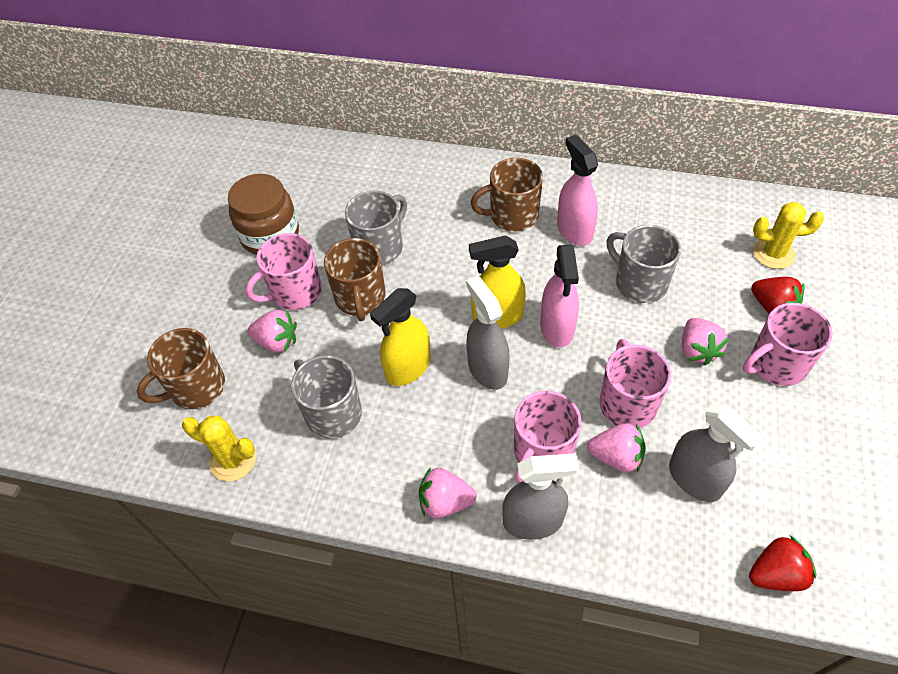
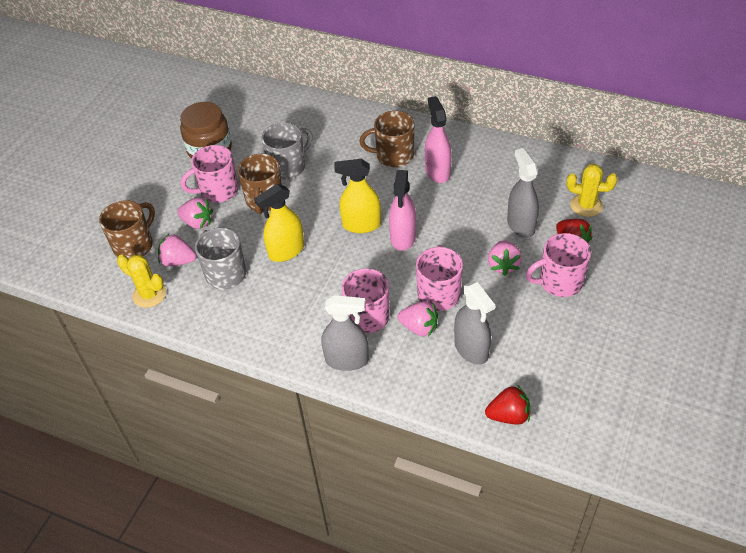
camera: 10 degrees right, 5 degrees down
(196, 387) = (134, 245): brown mug -> brown mug turned 150 degrees clockwise
(445, 502) = (289, 340): pink strawberry -> pink strawberry (178, 261)
(487, 369) = (343, 259): grey spray bottle -> grey spray bottle (521, 225)
(639, 283) = (475, 214): grey mug -> none

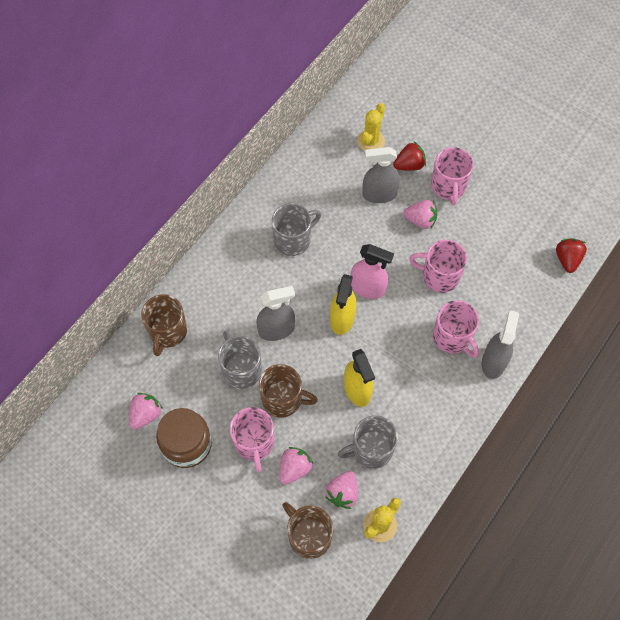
camera: 80 degrees left, 15 degrees up
(393, 156) = (259, 271): brown mug -> brown mug (168, 332)
(419, 327) = (472, 299): pink strawberry -> pink strawberry (146, 414)
(437, 172) = (293, 240): pink spray bottle -> grey mug
(471, 349) = (501, 267): grey spray bottle -> grey spray bottle (276, 329)

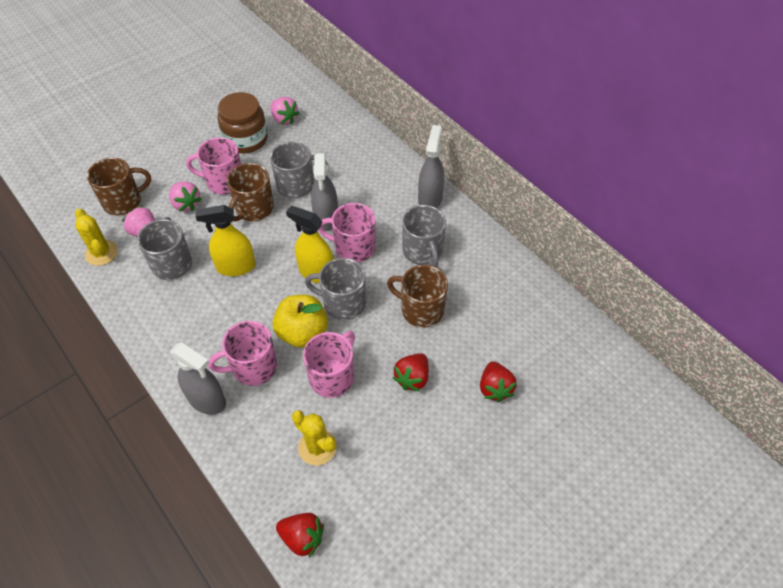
camera: 105 degrees right, 10 degrees down
(168, 332) = (355, 143): brown mug -> brown mug (421, 310)
(368, 288) = (343, 303): pink spray bottle -> grey mug
(371, 141) = (539, 355): yellow cactus -> yellow cactus (317, 447)
(379, 194) = (460, 344): grey spray bottle -> grey spray bottle (430, 199)
(407, 310) = (302, 333): none -> yellow apple
(420, 220) = (412, 378): pink strawberry -> red strawberry
(448, 187) = (452, 424): pink mug -> pink mug (353, 248)

